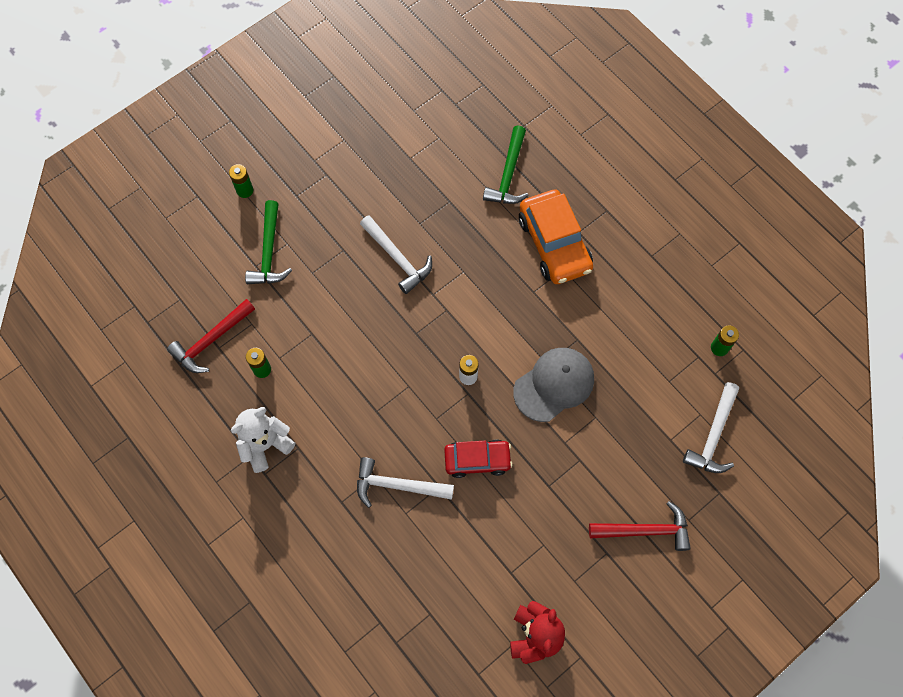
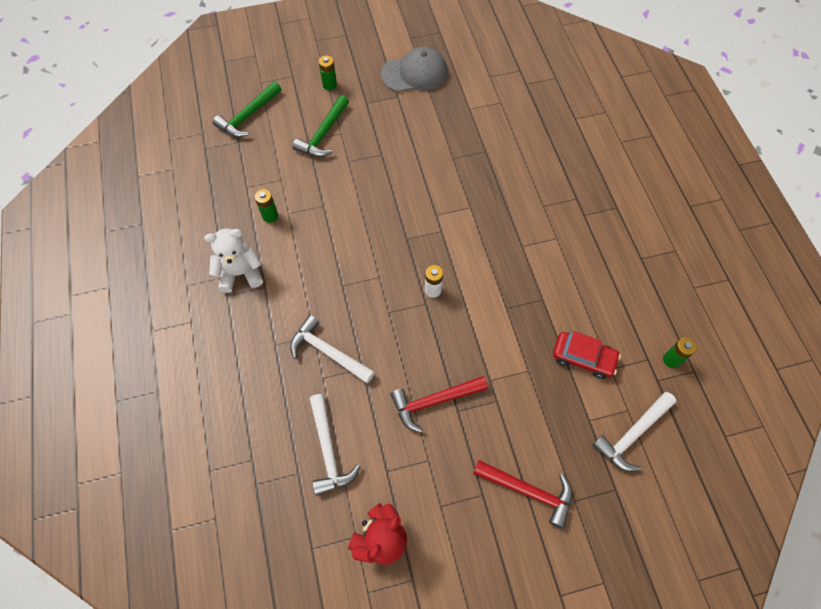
camera: 25 degrees right, 5 degrees down
(211, 341) = (244, 179): red hammer -> red hammer (434, 401)
(397, 258) = (421, 177): white hammer -> white hammer (328, 451)
(477, 460) = (406, 361): red car -> red car (583, 358)
(508, 175) = (544, 149): green hammer -> green hammer (248, 116)
(554, 244) = (558, 216): orange car -> none
(554, 385) = (504, 328): grey cap -> grey cap (415, 73)

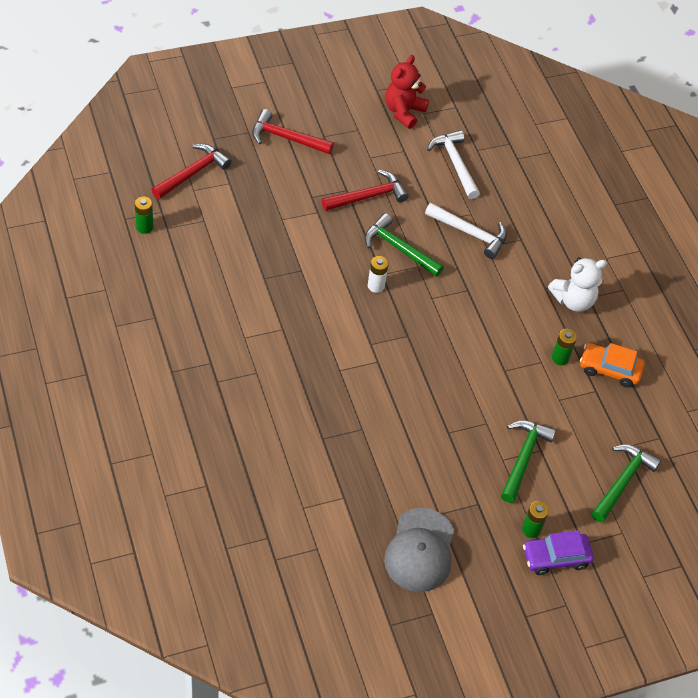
camera: 170 degrees right, 10 degrees down
(228, 205) = (609, 369): none -> orange car
(315, 67) = (556, 557): none -> purple car
(406, 333) = (399, 248): none -> green hammer
(415, 73) = (420, 550): grey cap -> grey cap turned 60 degrees counterclockwise
(583, 358) = (229, 229): red car -> none
(632, 435) = (193, 173): white hammer -> red hammer

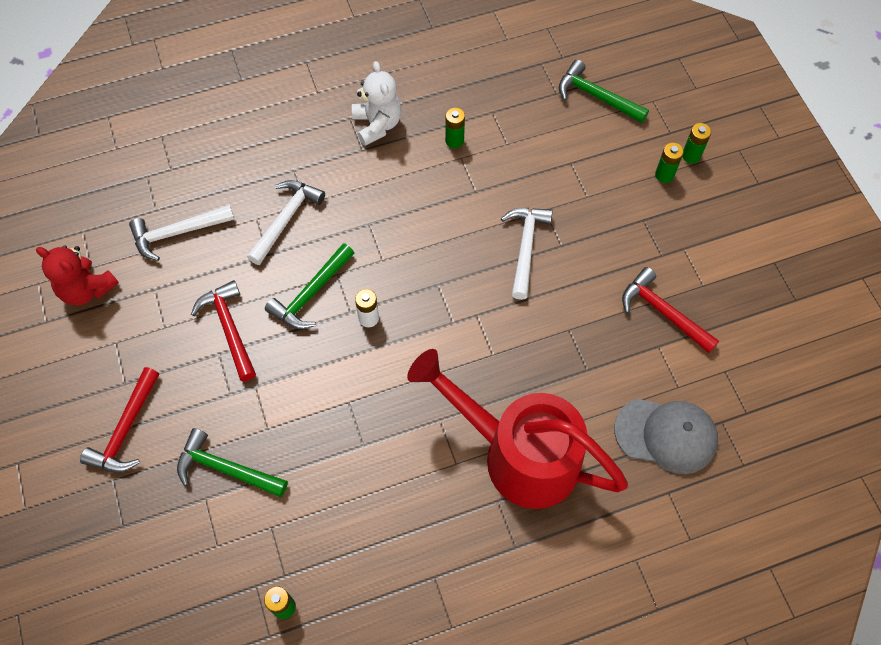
camera: 85 degrees left, 10 degrees up
(193, 173) = (186, 549): red hammer -> red hammer (663, 312)
(249, 380) = (519, 454): none -> red watering can
(420, 550) = (707, 273): grey cap -> grey cap (666, 435)
(445, 404) = (525, 247): none -> white hammer
(523, 457) = (582, 178): green hammer -> green hammer (226, 468)
(556, 557) = (691, 155): purple car -> green battery
(609, 369) = (464, 98): orange car -> none

